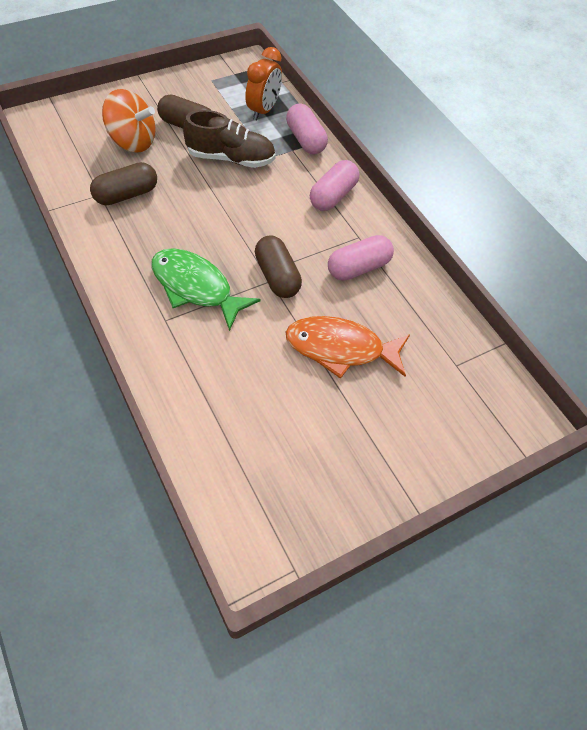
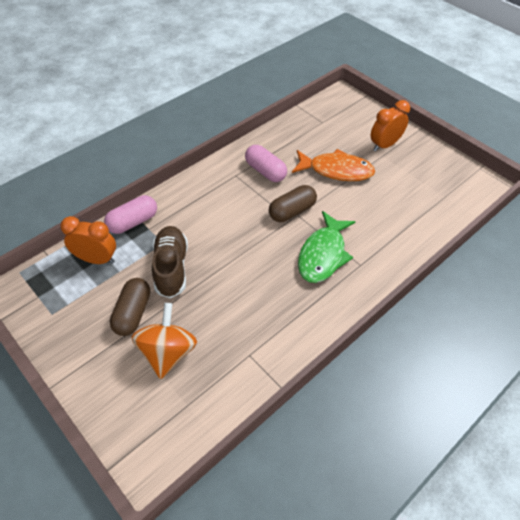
camera: 100 degrees left, 5 degrees down
(126, 195) = (243, 332): brown capsule -> none
(333, 196) = (197, 194): pink capsule -> none
(340, 348) = (336, 170): orange fish -> orange fish turned 75 degrees counterclockwise
(384, 435) = (384, 145): none -> orange clock

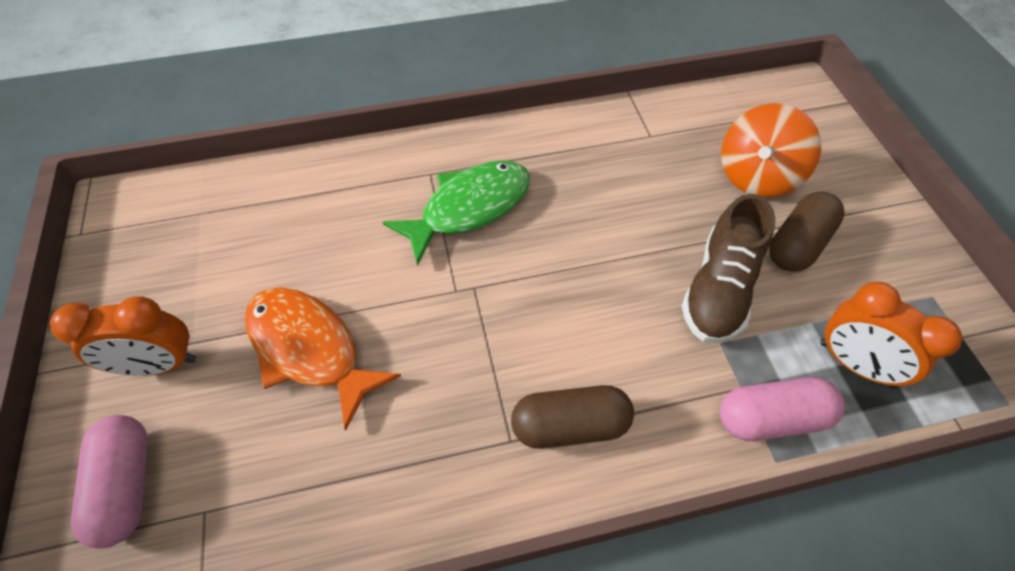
camera: 150 degrees left, 5 degrees up
(265, 171) = (444, 419): pink capsule -> pink capsule (127, 485)
(292, 211) = (460, 300): brown capsule -> brown capsule (570, 425)

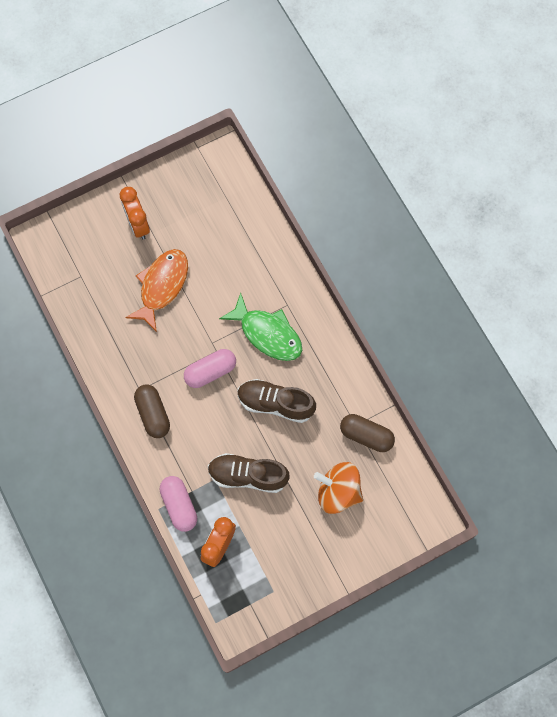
camera: 75 degrees right, 15 degrees up
(127, 485) = (83, 241): pink capsule -> pink capsule (210, 372)
(595, 223) = (275, 403): none -> brown shoe
(797, 244) = (291, 517): brown capsule -> brown capsule (366, 435)

